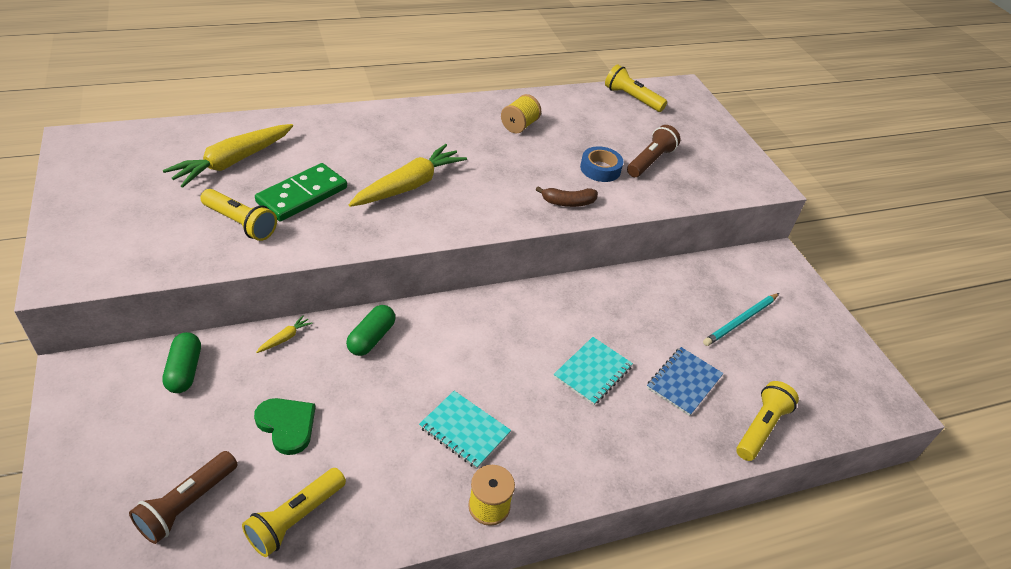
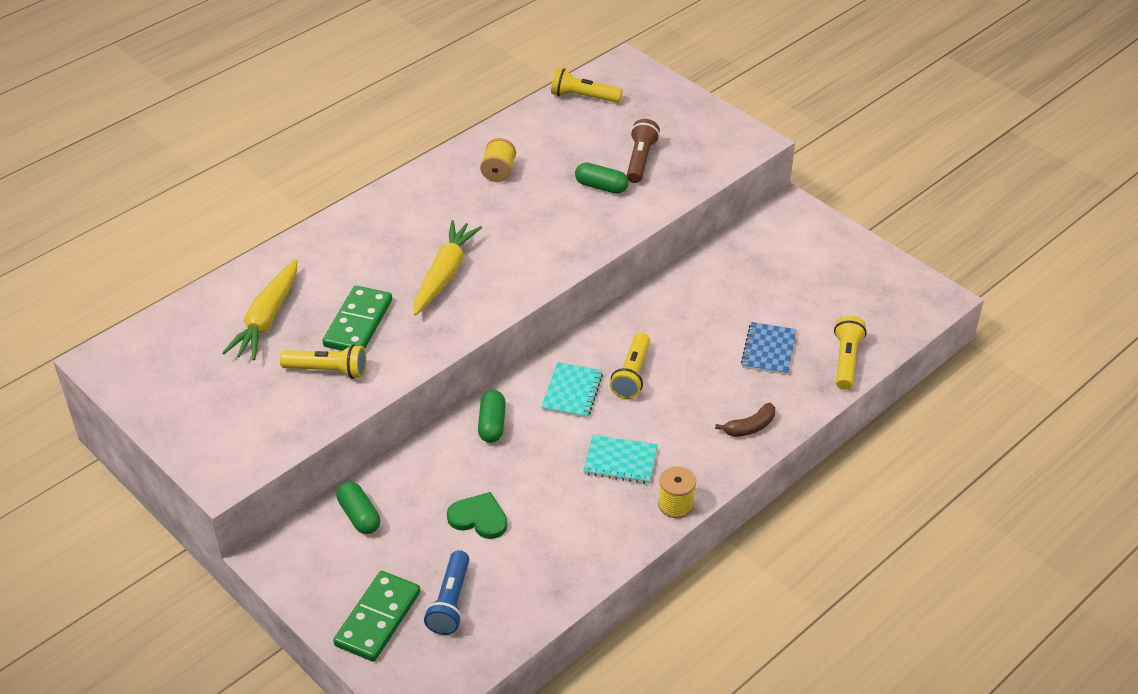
camera: 20 degrees left, 0 degrees up
(106, 487) = (377, 618): none -> green domino
(187, 504) = (450, 602): brown flashlight -> blue flashlight
(285, 338) = (419, 456): yellow carrot -> none
(296, 518) = (539, 575): yellow flashlight -> yellow flashlight (632, 374)
(568, 202) = (594, 232): brown banana -> brown banana (750, 427)
(592, 372) = (691, 373): turquoise notebook -> turquoise notebook (572, 392)
(600, 169) = (601, 187): blue tape -> green capsule
(740, 321) = (787, 279): turquoise pencil -> none

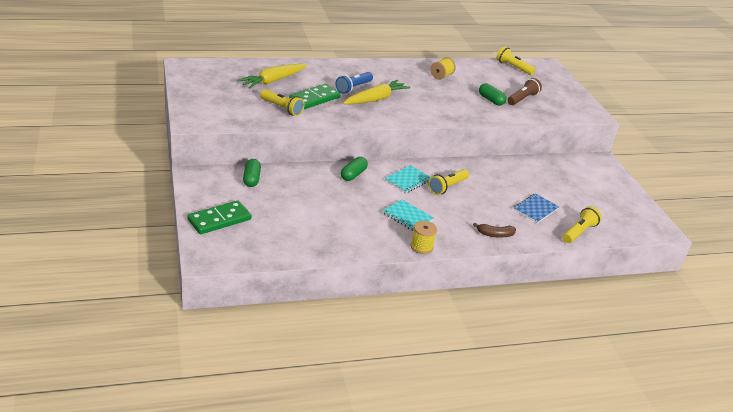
camera: 25 degrees right, 10 degrees down
(450, 602) = (262, 230): blue flashlight -> blue flashlight (353, 88)
(479, 518) = (310, 206): green heart -> none

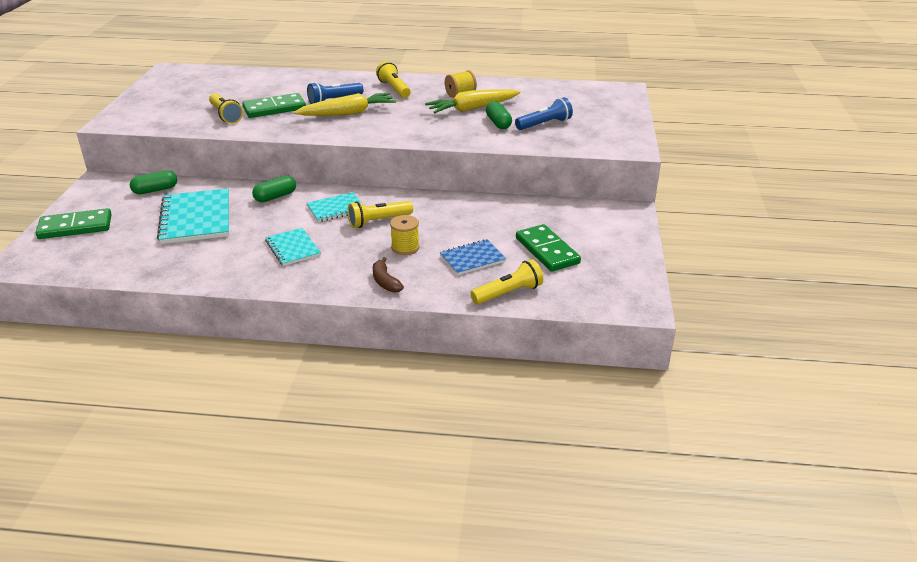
camera: 25 degrees right, 0 degrees up
(251, 179) = (155, 190): green capsule -> green capsule turned 45 degrees clockwise
(273, 81) = (248, 89): yellow carrot -> yellow carrot (472, 108)
(310, 200) = (196, 218): none -> turquoise notebook
(421, 247) = (274, 283): yellow spool -> yellow spool (405, 247)
(495, 234) = (385, 282): brown banana -> brown banana turned 45 degrees clockwise
(513, 67) = (570, 90): yellow flashlight -> yellow flashlight (394, 89)
(522, 99) = (544, 124): brown flashlight -> blue flashlight
(576, 197) = (547, 251): none -> green domino

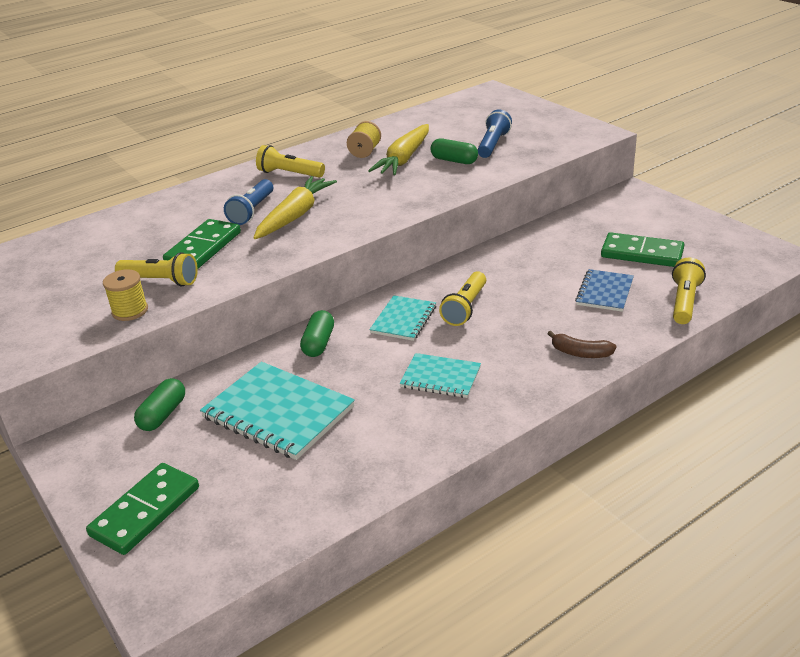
camera: 40 degrees left, 0 degrees up
(405, 247) = (535, 316): yellow spool -> yellow spool (130, 311)

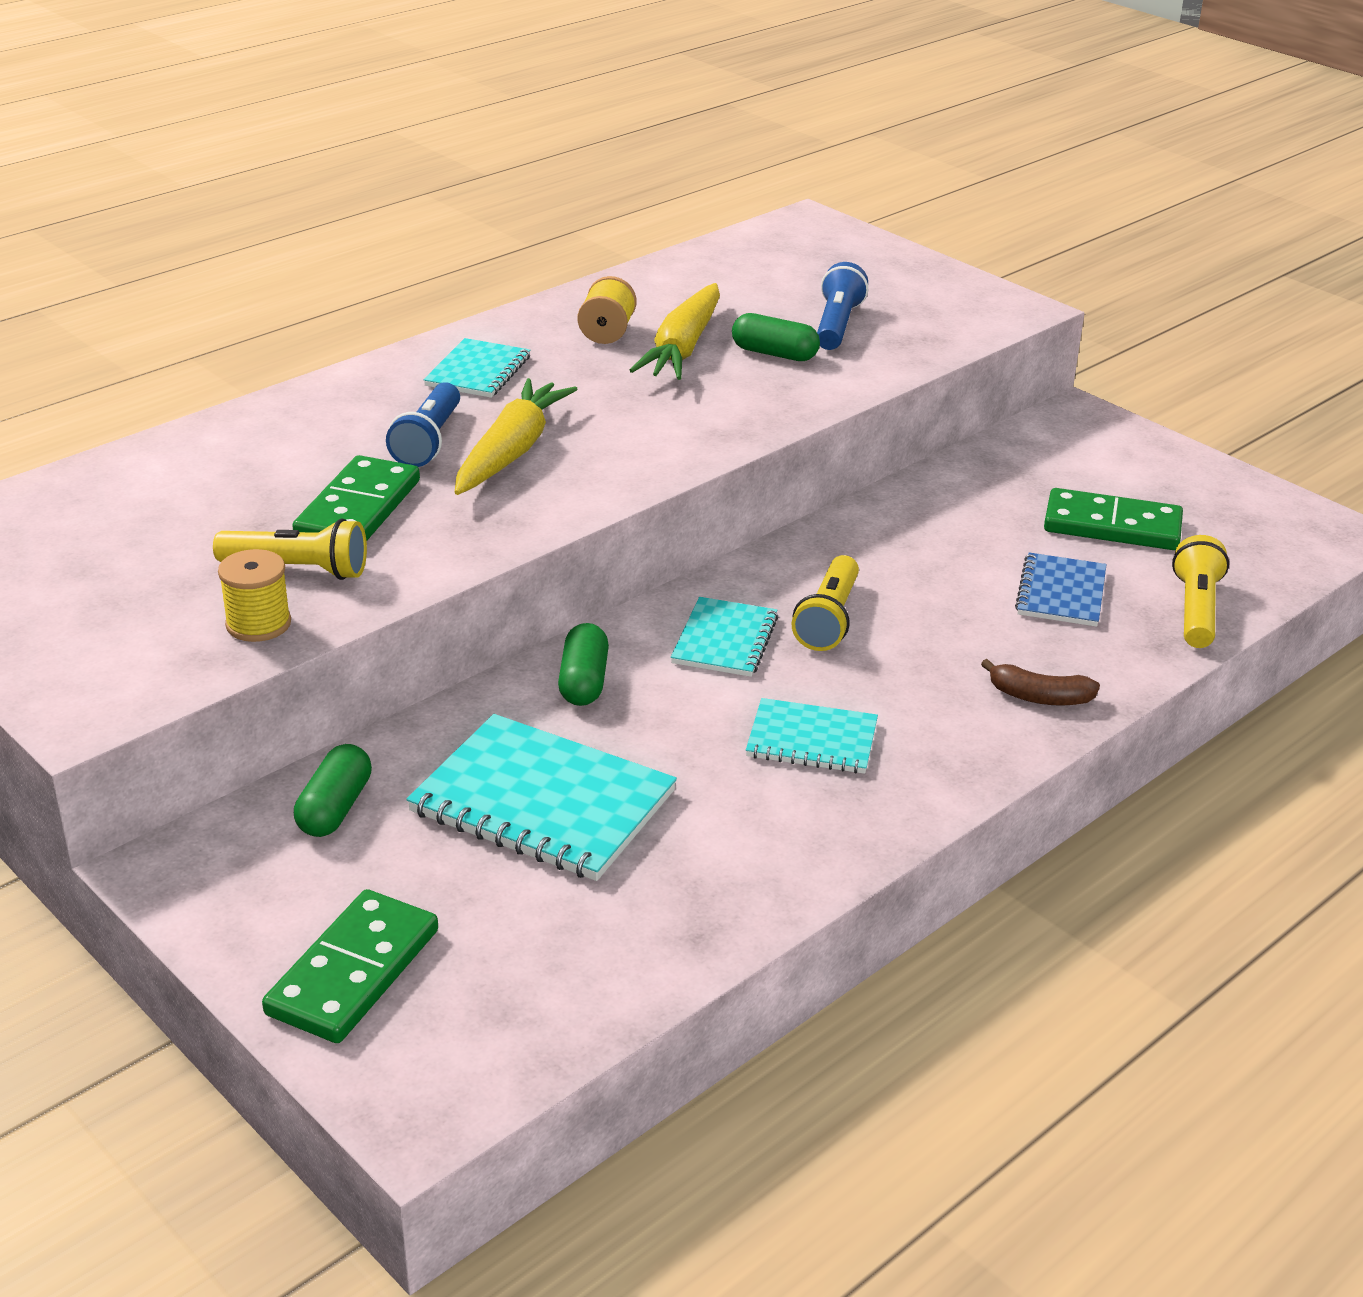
camera: 10 degrees left, 0 degrees up
(289, 174) = (478, 371): yellow flashlight -> turquoise notebook

